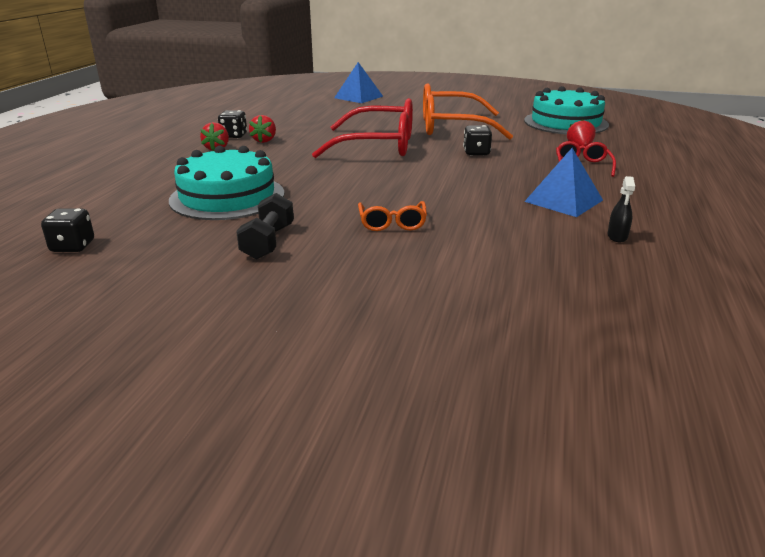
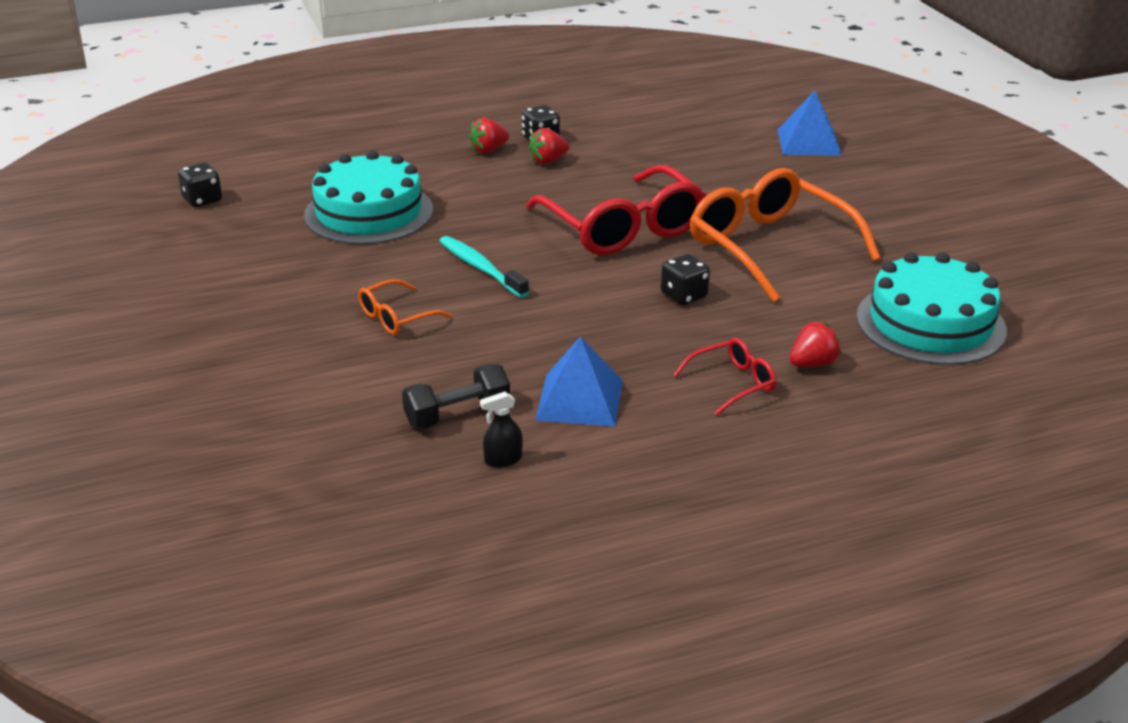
camera: 55 degrees right, 5 degrees up
(268, 242) = (290, 274): black dumbbell -> black dumbbell (457, 414)
(365, 186) = (480, 268): none -> turquoise toothbrush

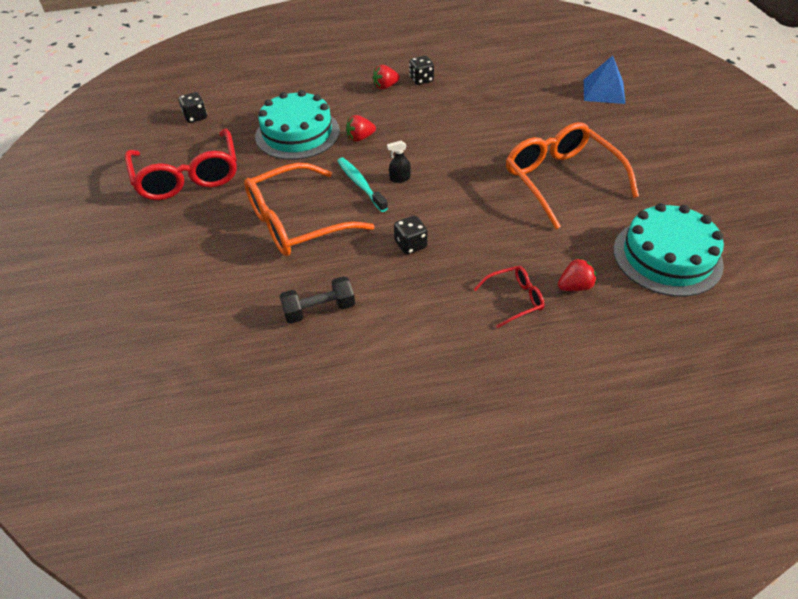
camera: 10 degrees right, 15 degrees up
(396, 317) = (297, 222): orange glasses -> orange glasses, size x2.12
(503, 460) = (342, 353): black spray bottle -> black spray bottle (400, 178)
(548, 161) = (422, 97): red strawberry -> red strawberry (360, 138)
(580, 399) = (405, 304): blue pyramid -> none
(623, 228) = (462, 157): red glasses -> red glasses (188, 176)
(684, 296) = (493, 218): black dice -> black dice (410, 245)

